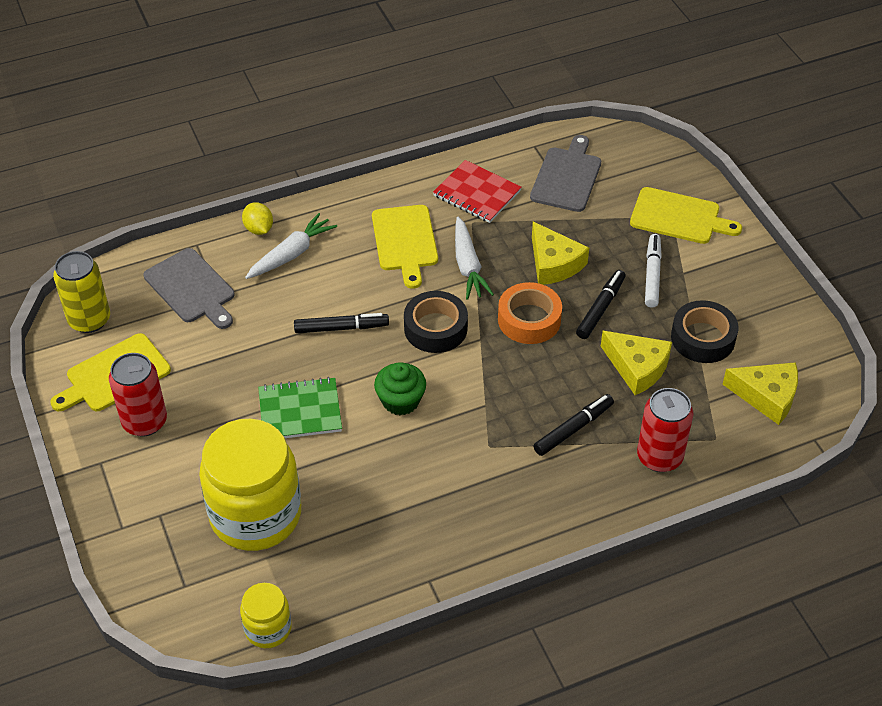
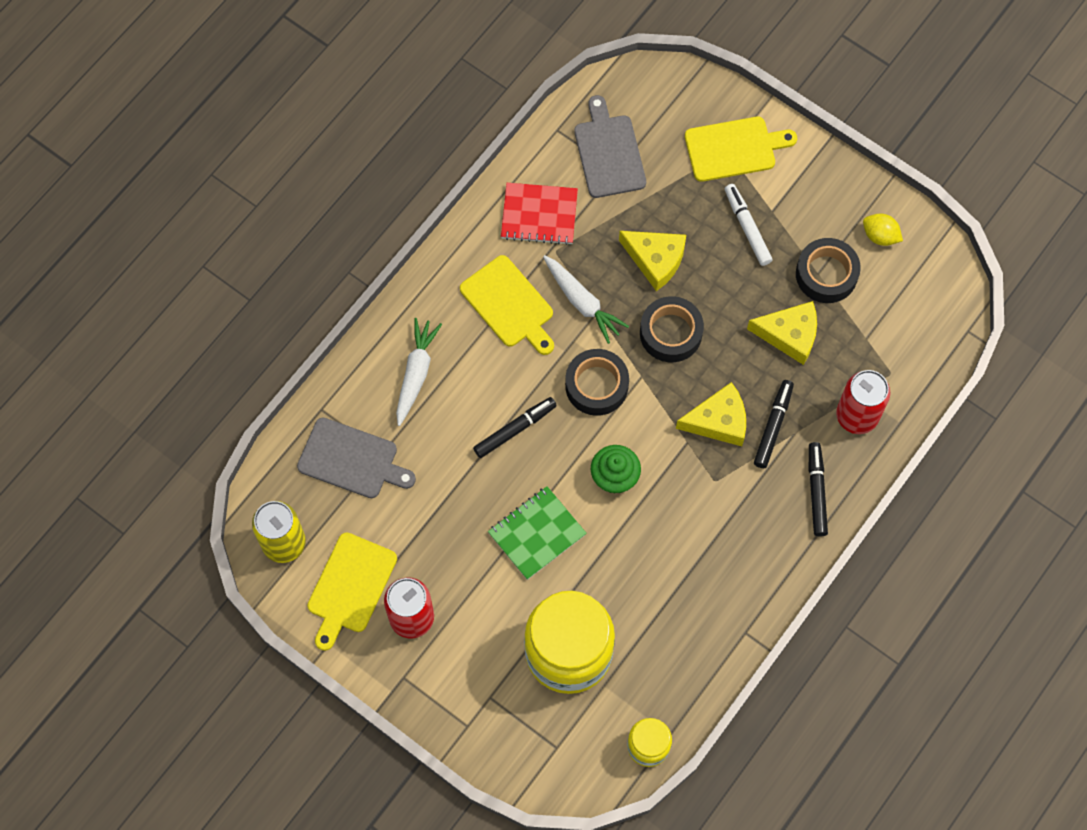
camera: 30 degrees left, 20 degrees up
(259, 229) = (366, 361): yellow lemon -> yellow lemon (880, 236)
(529, 319) = (670, 333): orange tape -> black tape
(600, 308) = (724, 288): black marker -> black marker (816, 491)
(767, 396) = (909, 307): yellow cheese -> yellow cheese (718, 421)

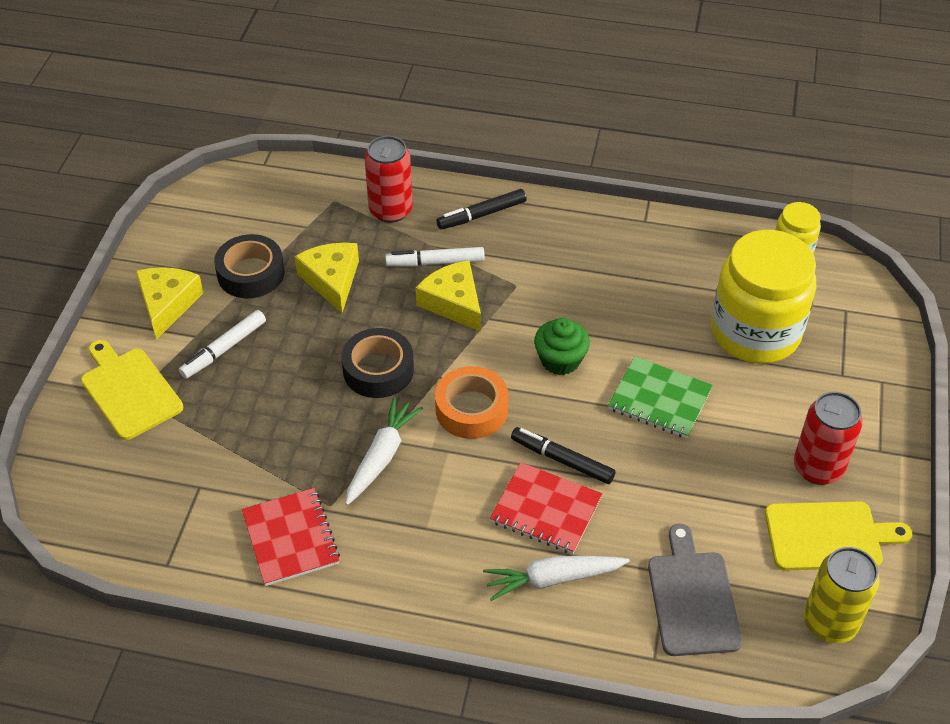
camera: 115 degrees left, 20 degrees down
(476, 396) = (546, 510): none -> red notebook
(509, 305) = (419, 523): yellow cutting board -> none
(596, 385) = (471, 409): black tape -> orange tape
(609, 152) = (178, 501): grey cutting board -> none
(655, 260) = (298, 411): yellow cheese -> yellow cheese (167, 304)
(773, 426) = (435, 262): black marker -> white marker
(880, 236) = (189, 248): yellow lemon -> none

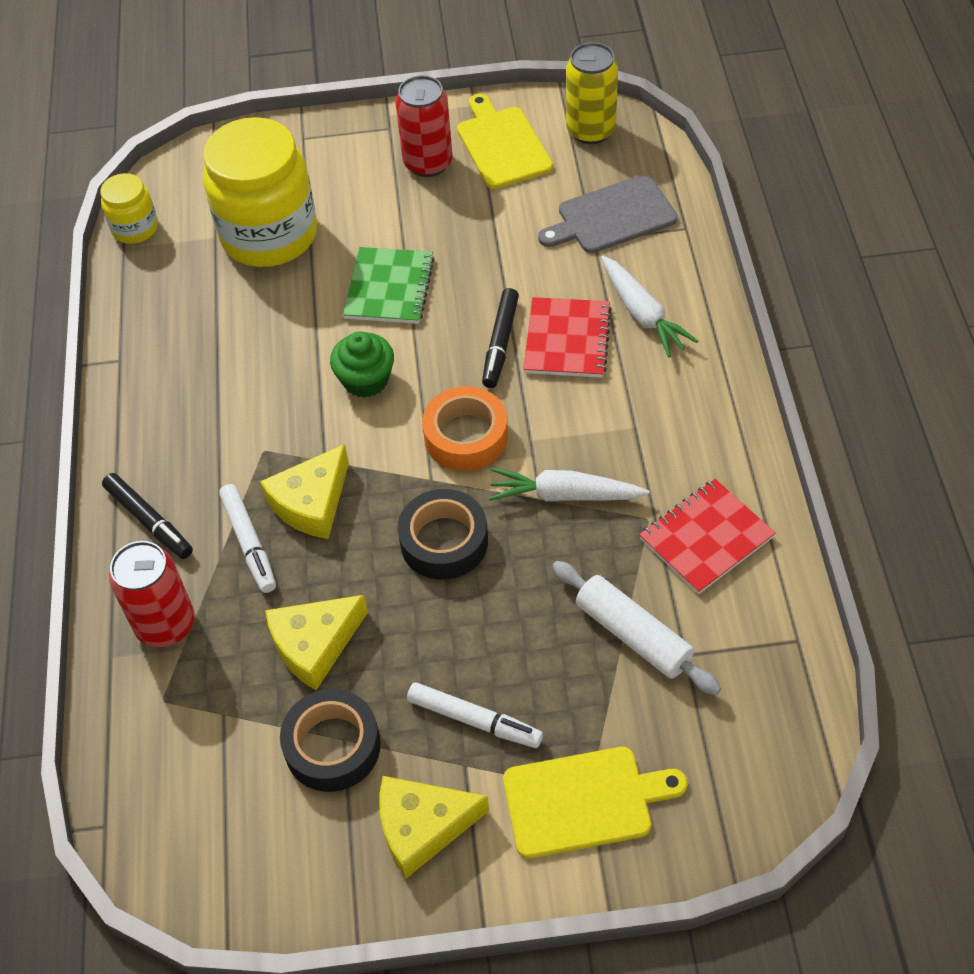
camera: 105 degrees left, 5 degrees up
(129, 390) = (584, 801): yellow cutting board -> yellow cutting board turned 135 degrees counterclockwise
(234, 460) = (633, 635): none -> white rolling pin

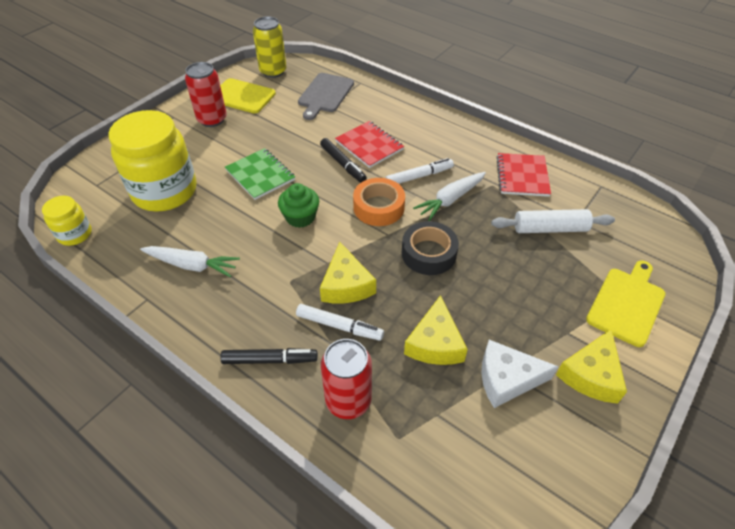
camera: 50 degrees left, 5 degrees down
(332, 746) = (506, 379): black tape -> white cheese
(474, 720) = (544, 311): white marker -> white marker (419, 176)
(642, 314) = (386, 119): white carrot -> white carrot (192, 265)

